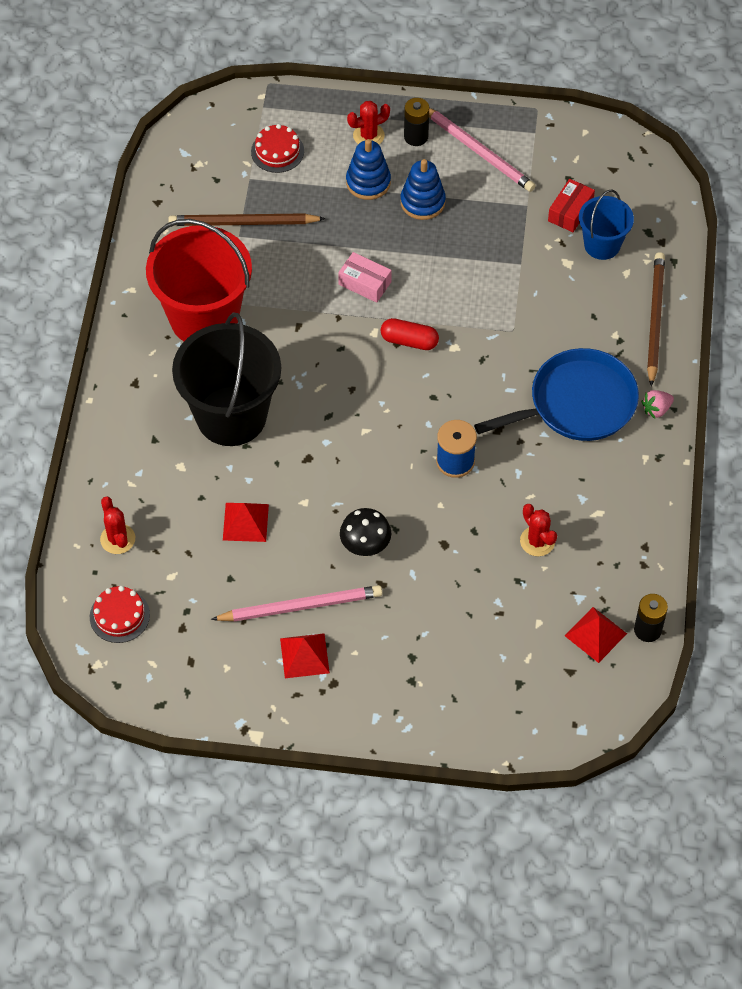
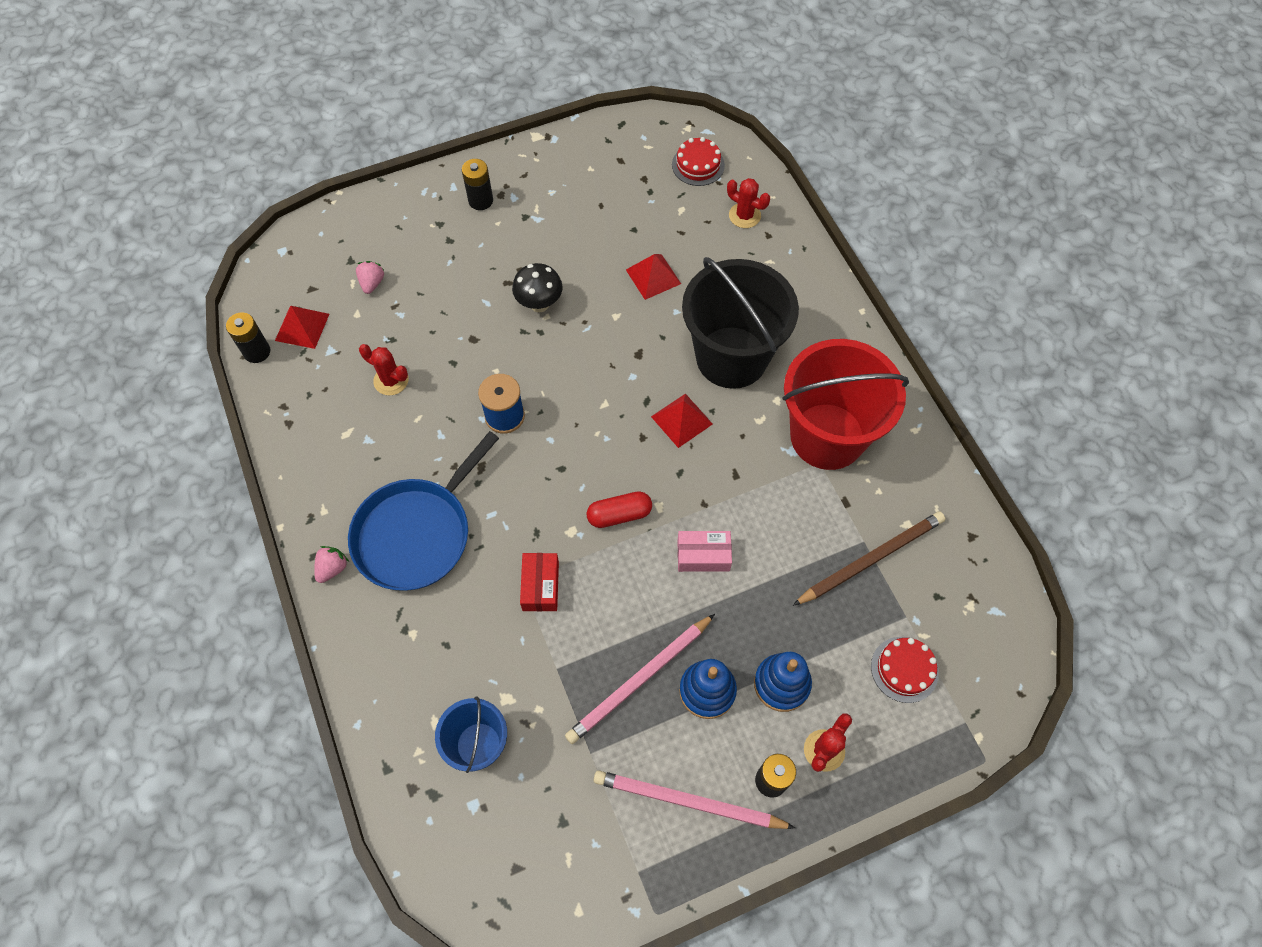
camera: 150 degrees right, 5 degrees up
(300, 606) = (563, 235): pink pencil -> pink pencil (639, 680)
(304, 655) = (536, 203): red pyramid -> red pyramid (681, 420)
(357, 686) = (480, 200): none -> black battery
(509, 647) = (372, 283): none -> pink strawberry
(570, 212) = (537, 772): red box -> red box (540, 586)
(655, 319) = (377, 677): brown pencil -> none

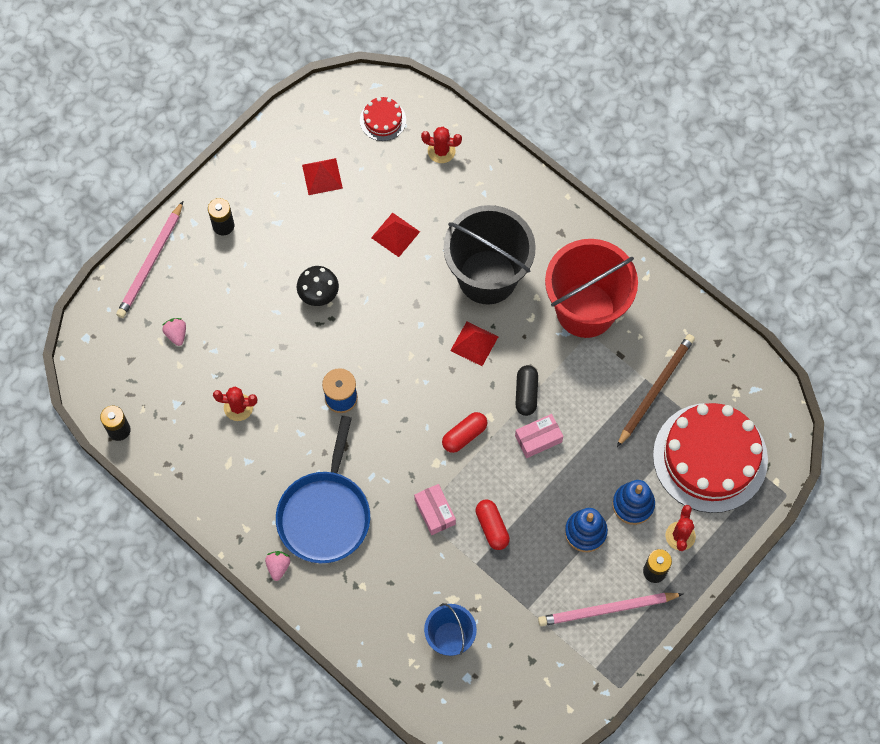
camera: 25 degrees left, 5 degrees up
(302, 327) = (142, 394): red pyramid -> red pyramid (322, 176)
(540, 586) = (435, 512): red box -> pink box
(597, 634) = (492, 527): none -> red capsule
(639, 680) = (536, 545): pink pencil -> pink pencil (151, 262)
(714, 499) = (526, 394): none -> black capsule
(904, 669) = (710, 457): red cake -> red cake, size x2.29

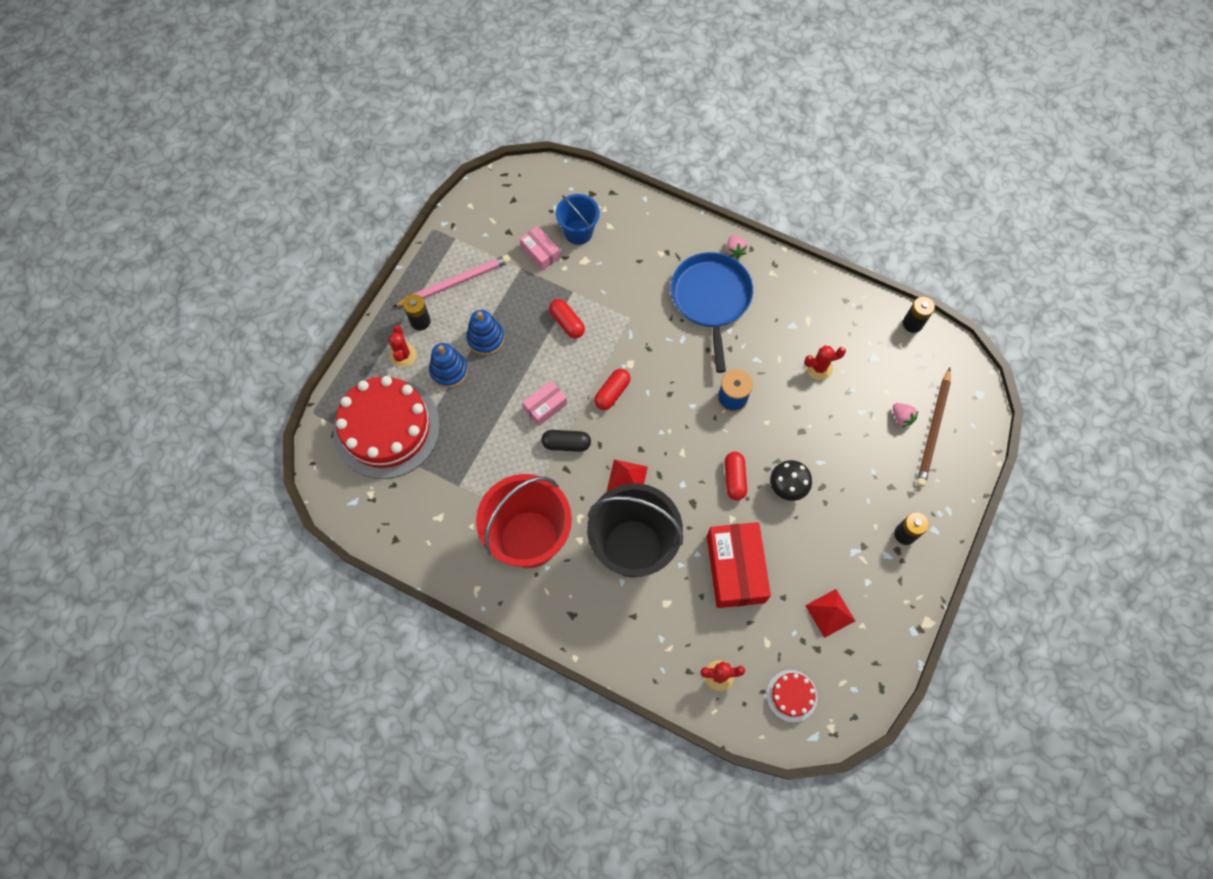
camera: 165 degrees right, 0 degrees up
(151, 262) = (956, 479): pink pencil -> none
(367, 317) = (734, 479): none -> red capsule
(395, 234) = (735, 569): red pyramid -> red box
(435, 512) = (619, 323): pink box -> pink box (540, 252)
(526, 394) = (566, 444): black capsule -> black capsule turned 75 degrees counterclockwise
(655, 389) = (447, 478): brown pencil -> brown pencil (933, 429)

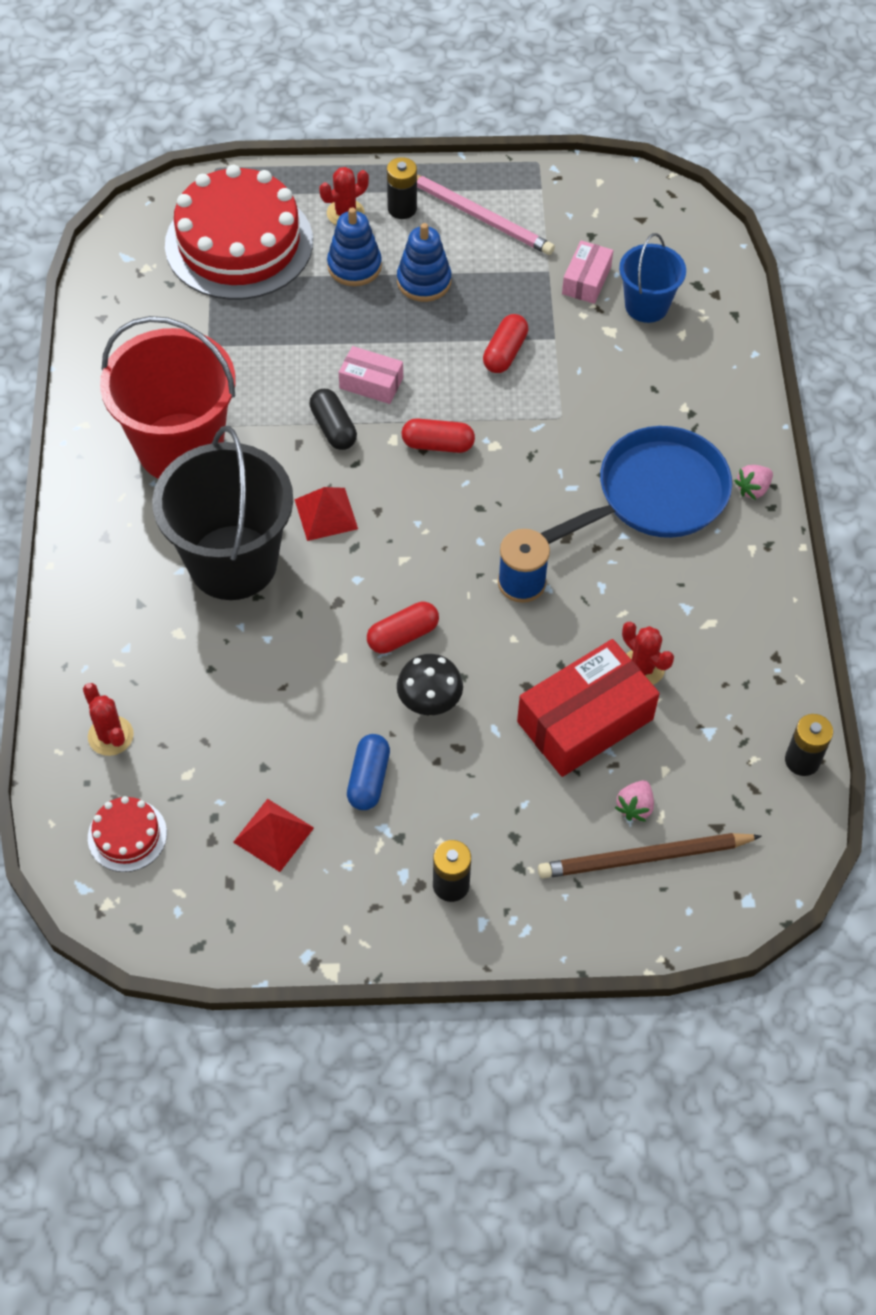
camera: 60 degrees right, 10 degrees down
(735, 569) = (272, 692): red box -> red box (585, 720)
(819, 544) = (368, 779): none -> blue capsule

